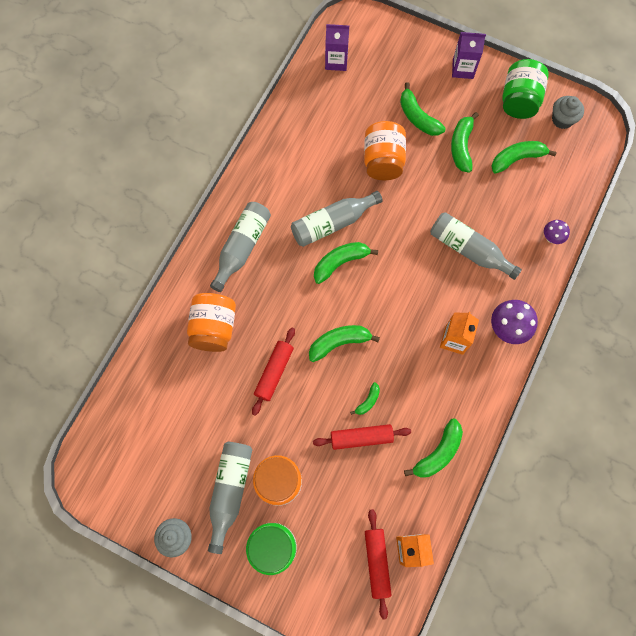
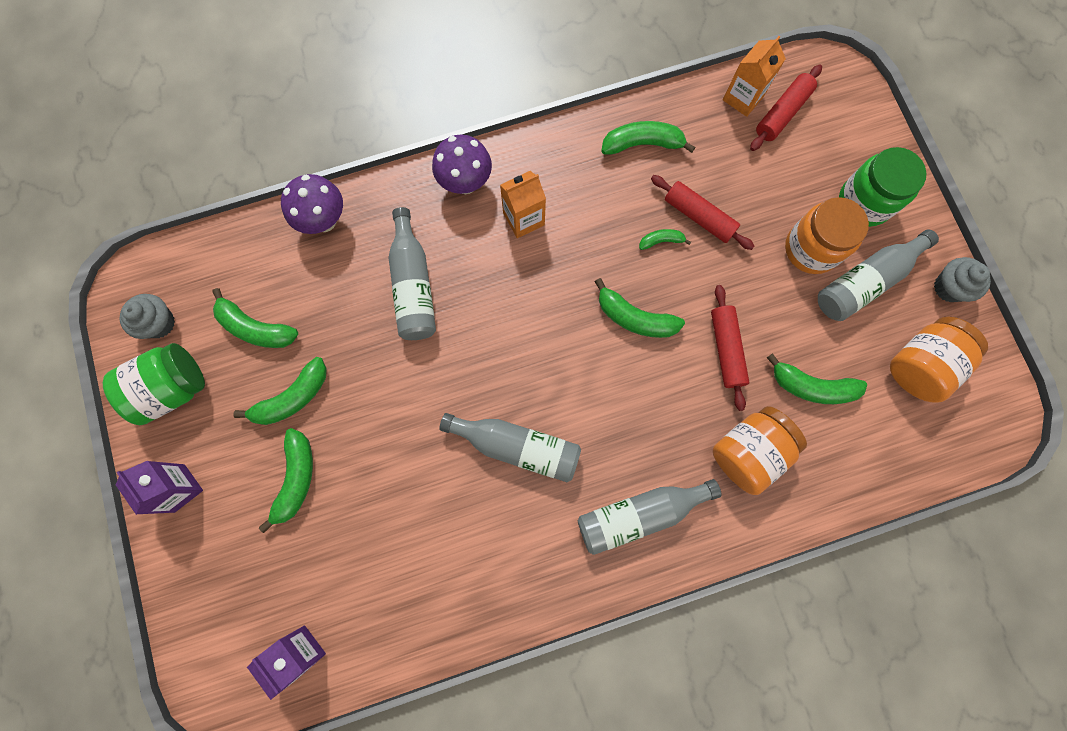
camera: 135 degrees left, 5 degrees up
(274, 372) = (726, 349): red rolling pin -> red rolling pin turned 75 degrees counterclockwise
(340, 262) = (552, 396): green banana -> green banana (811, 386)
(383, 161) = (390, 465): orange jar -> orange jar (919, 365)
(551, 238) = (324, 221): purple mushroom -> purple mushroom, size x1.70

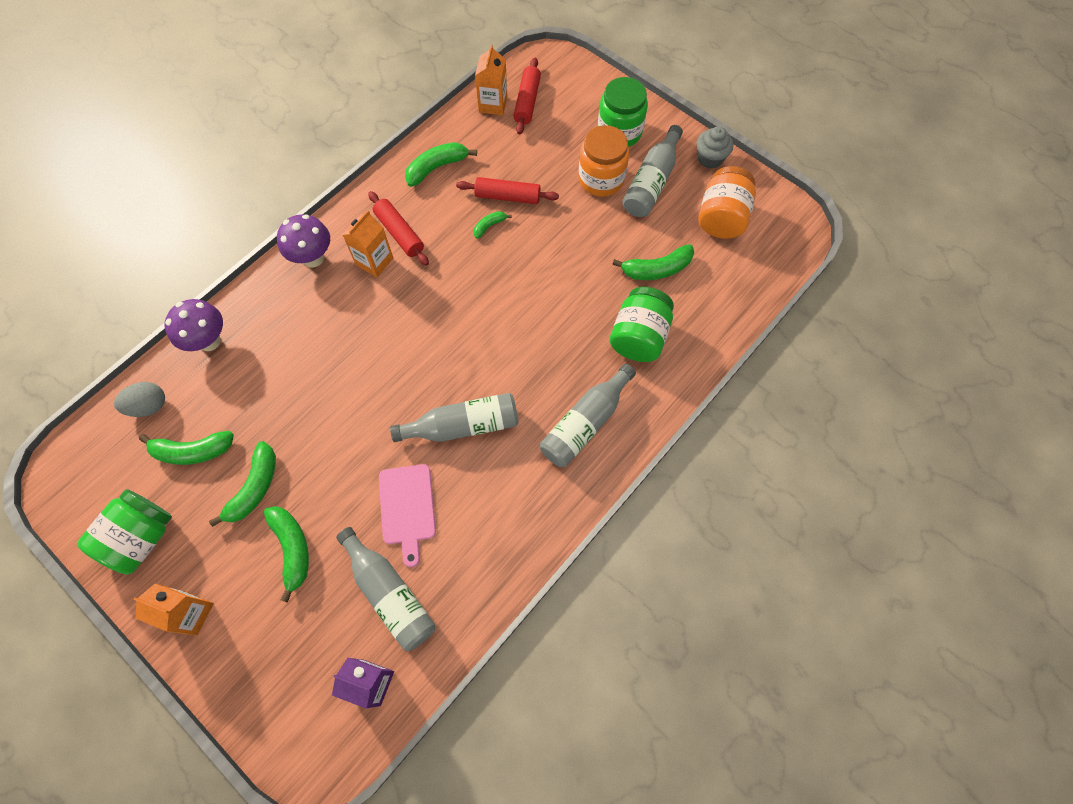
camera: 30 degrees left, 10 degrees down
(159, 323) = (102, 491): grey cupcake -> none
(180, 488) = (191, 613): purple carton -> orange carton
(239, 259) = (149, 406): none -> grey egg
(413, 285) = (312, 351): grey bottle -> grey bottle (390, 593)
(420, 501) = (407, 508): none -> pink cutting board
(634, 318) = (500, 288): green banana -> none
(726, 349) = (581, 275): red rolling pin -> red rolling pin (399, 233)
(748, 452) = (639, 337): orange jar -> green jar

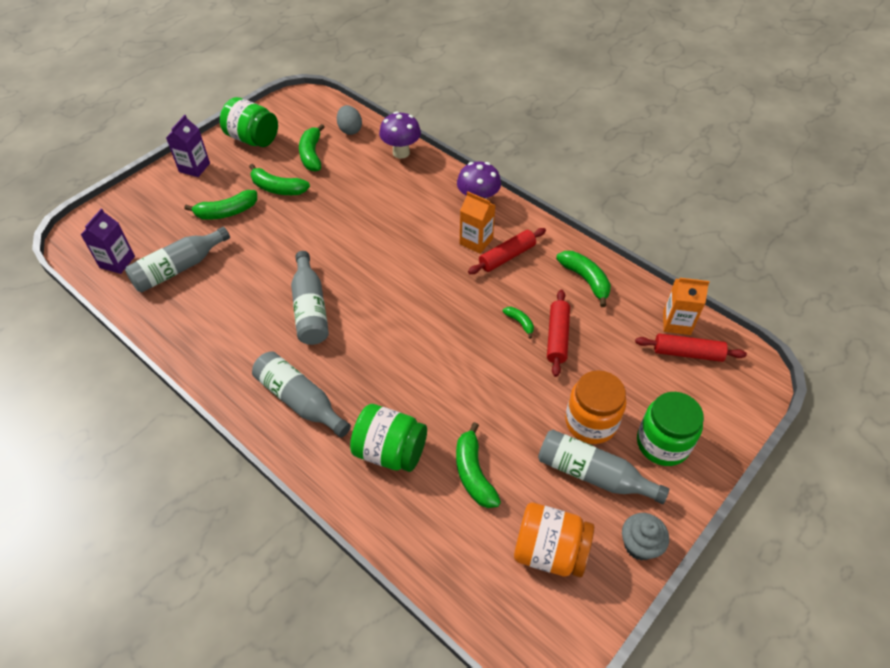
camera: 90 degrees right, 15 degrees down
(191, 613) = (194, 167): orange carton -> purple carton
(407, 508) = (244, 275): pink cutting board -> none

